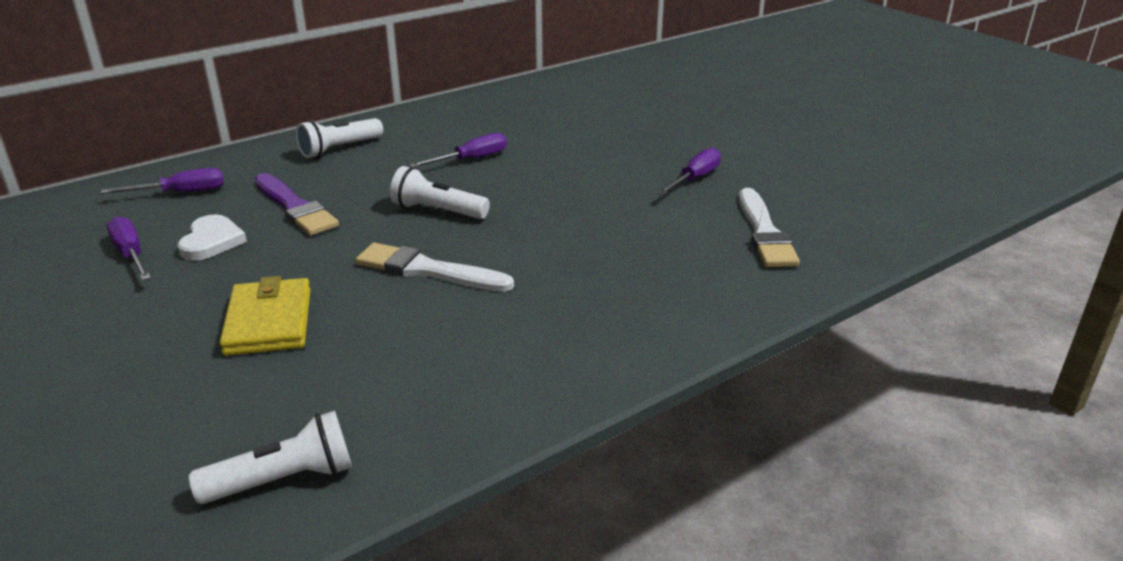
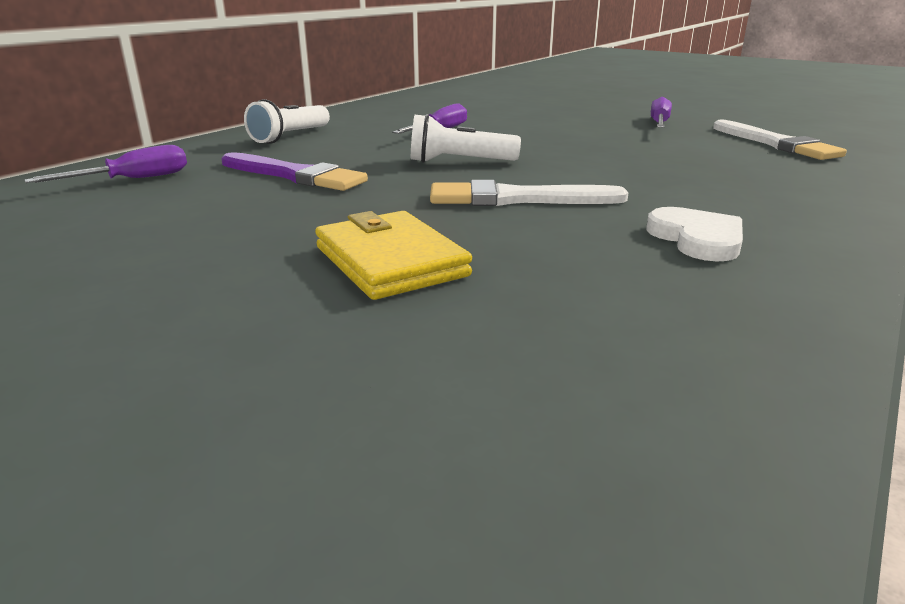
camera: 20 degrees left, 5 degrees down
(131, 254) = (116, 232): purple screwdriver -> none
(211, 241) = (221, 209): white heart -> white heart (697, 239)
(284, 480) = (659, 415): white flashlight -> none

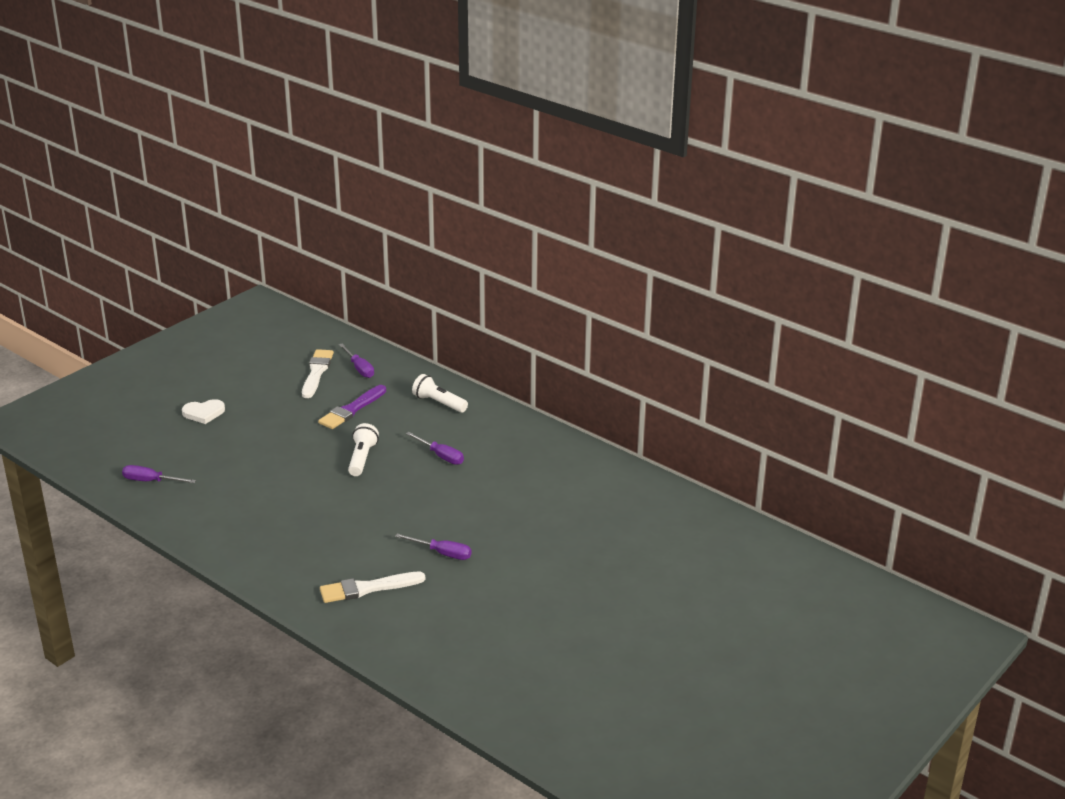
camera: 95 degrees right, 5 degrees up
(390, 261) = (231, 435): yellow wallet -> none
(517, 199) = (290, 470): white brush -> white brush (316, 372)
(668, 339) = (151, 481): none -> purple screwdriver
(697, 239) = (221, 508): white heart -> white heart (204, 413)

